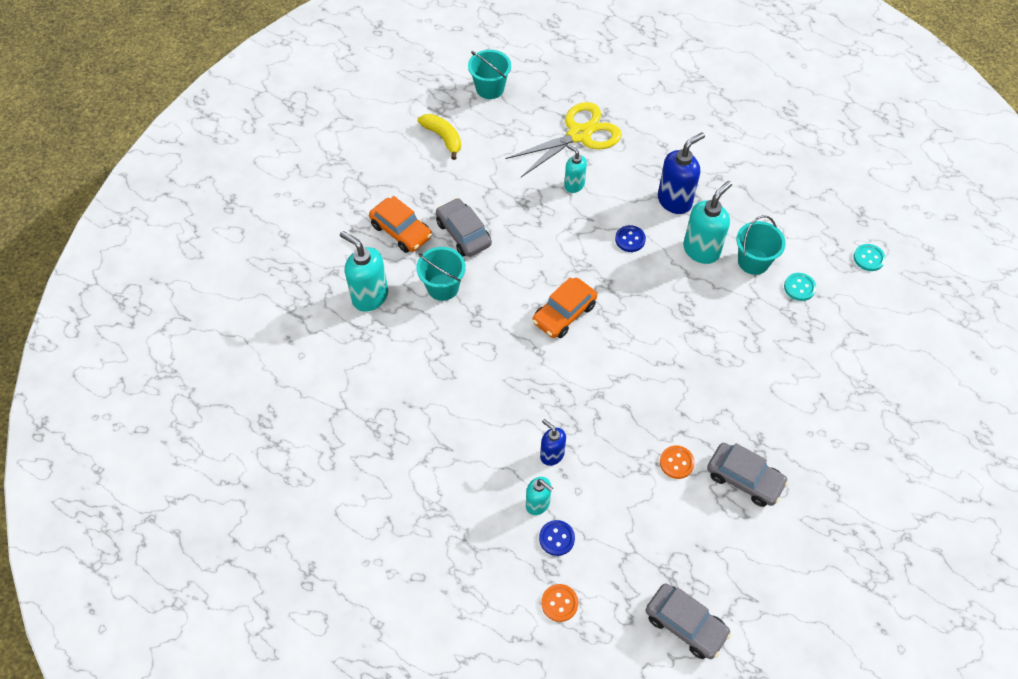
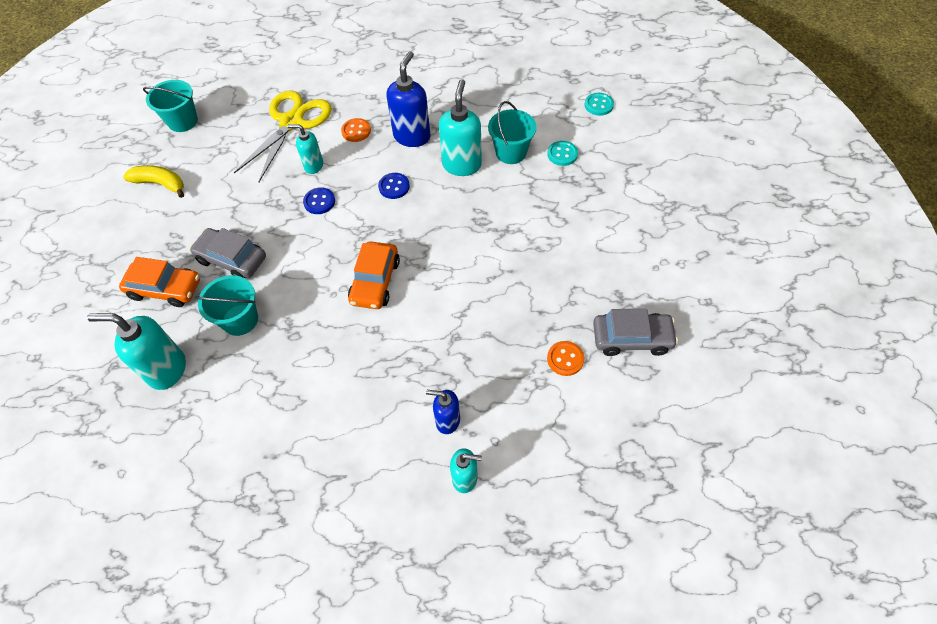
camera: 30 degrees left, 0 degrees up
(556, 538) = (505, 501): blue button -> blue button (319, 202)
(559, 603) = (550, 567): orange button -> orange button (356, 131)
(685, 624) = (677, 508): grey car -> none

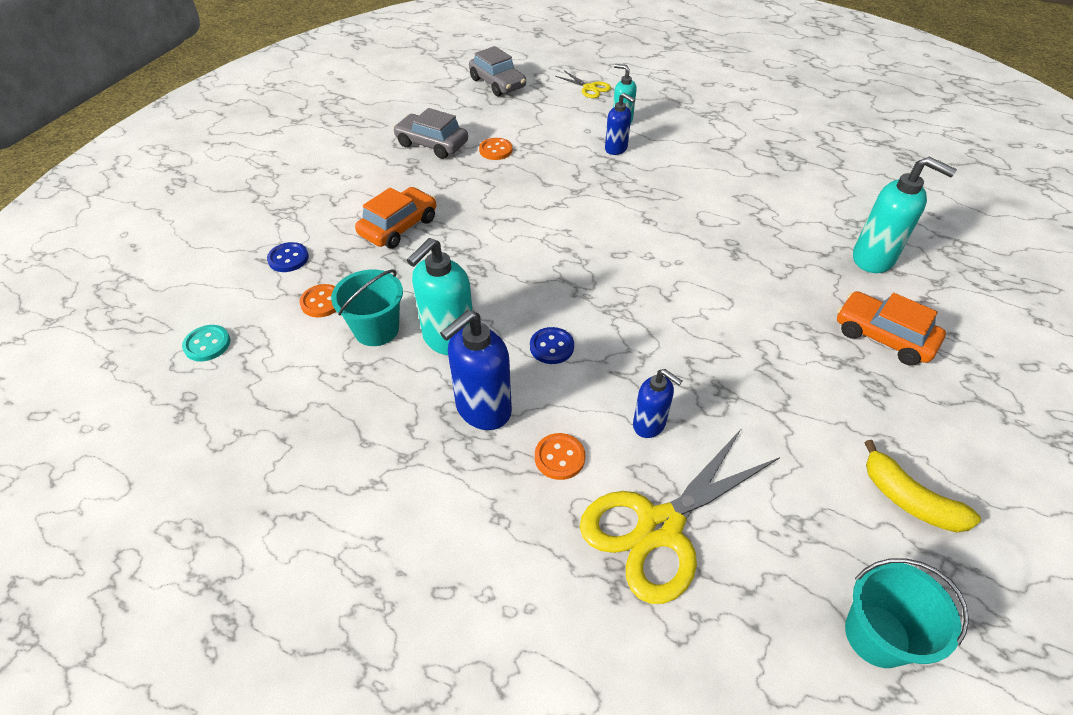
camera: 155 degrees left, 10 degrees down
(232, 259) = (793, 339): grey car -> grey car (497, 83)
(240, 320) = (789, 274): turquoise bucket -> none
(313, 166) = (649, 425): turquoise soap dispenser -> blue soap dispenser
(319, 202) = (659, 367): blue button -> blue button (288, 258)
(375, 281) = (628, 256): orange car -> orange car (399, 227)
(540, 538) = (589, 88): none -> yellow scissors
(562, 154) = (322, 302): turquoise button -> orange button

